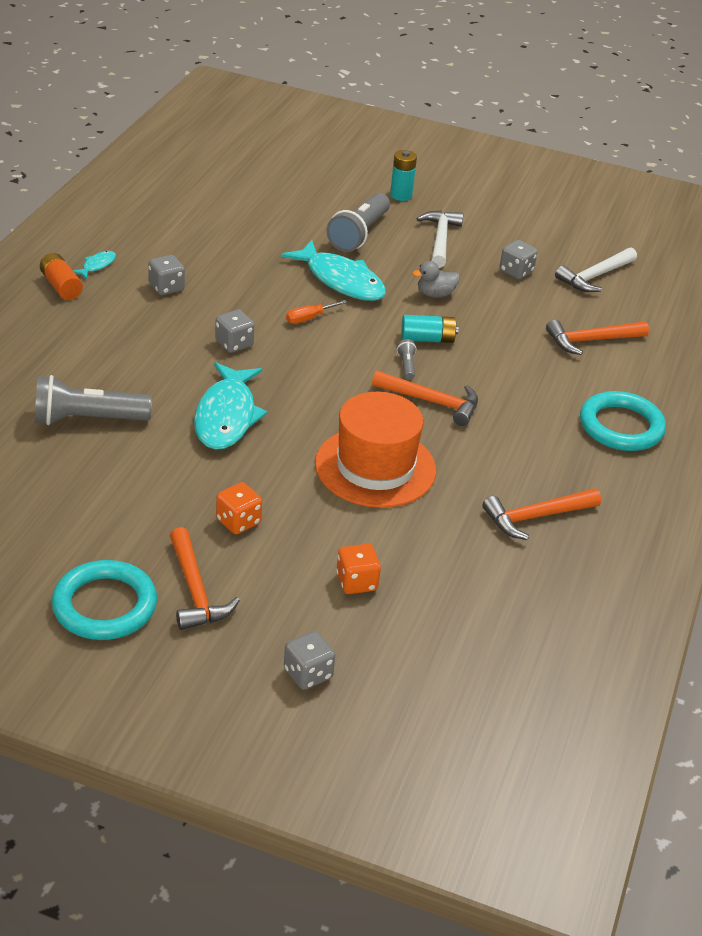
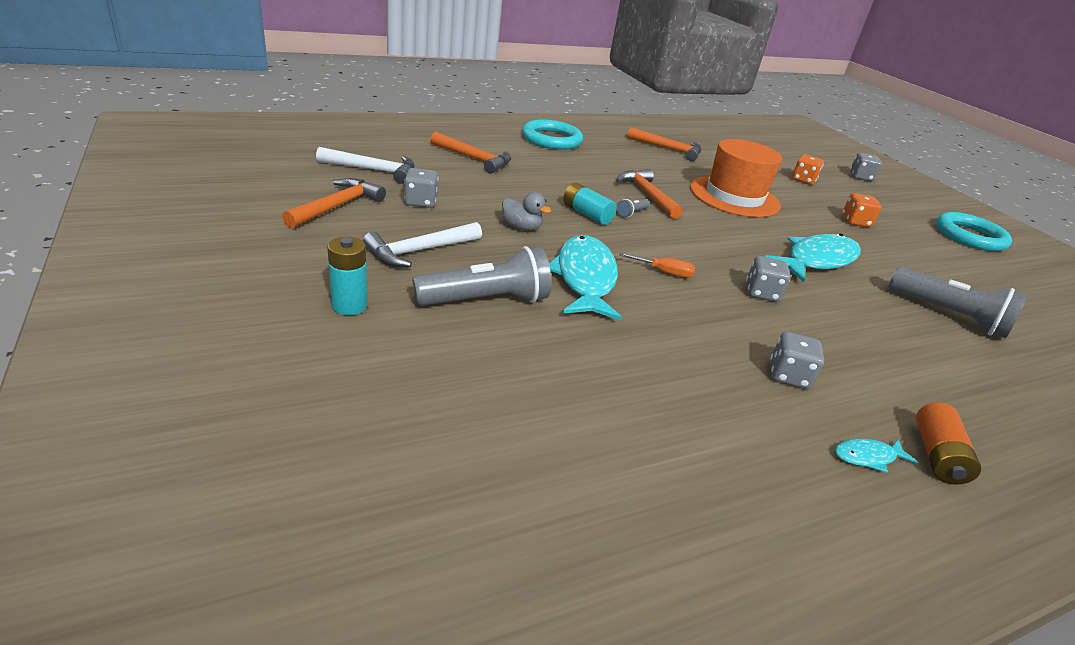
camera: 135 degrees left, 5 degrees down
(195, 591) = (905, 216): orange hammer -> orange hammer (338, 206)

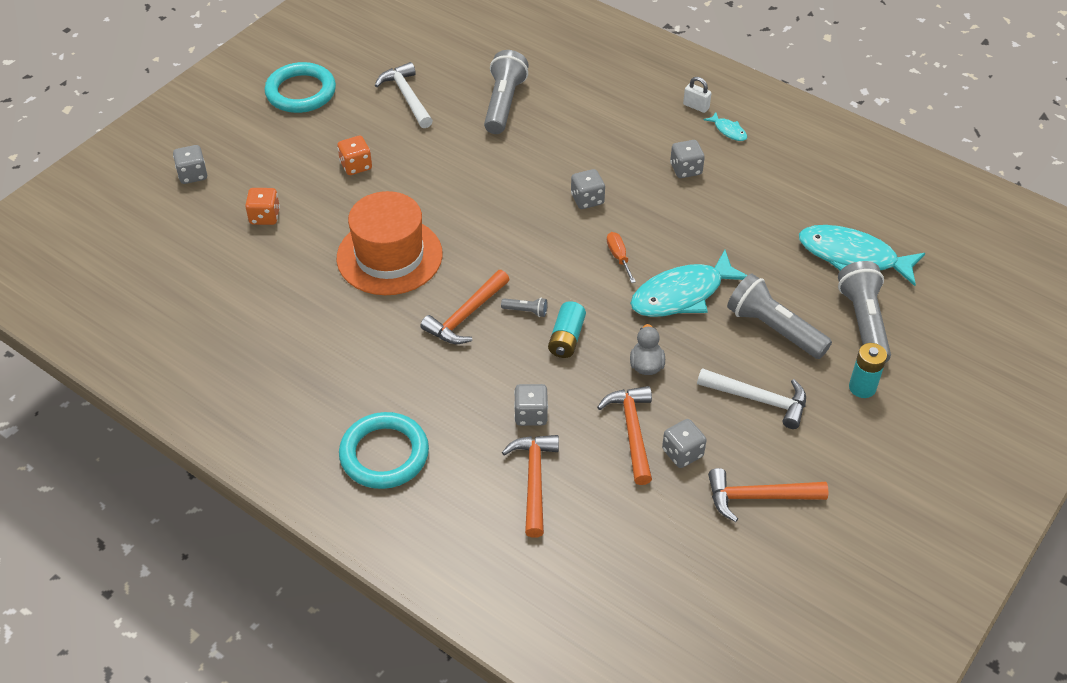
camera: 115 degrees left, 15 degrees up
(374, 170) = (662, 531): white hammer -> white hammer (407, 96)
(423, 359) = (863, 322): none -> grey flashlight
(528, 177) = (531, 414): none -> grey dice
(669, 149) = (287, 345): orange hammer -> orange hammer (632, 431)
(817, 260) = (484, 179): turquoise fish -> turquoise fish (853, 257)
(937, 455) = (696, 106): orange battery -> white padlock

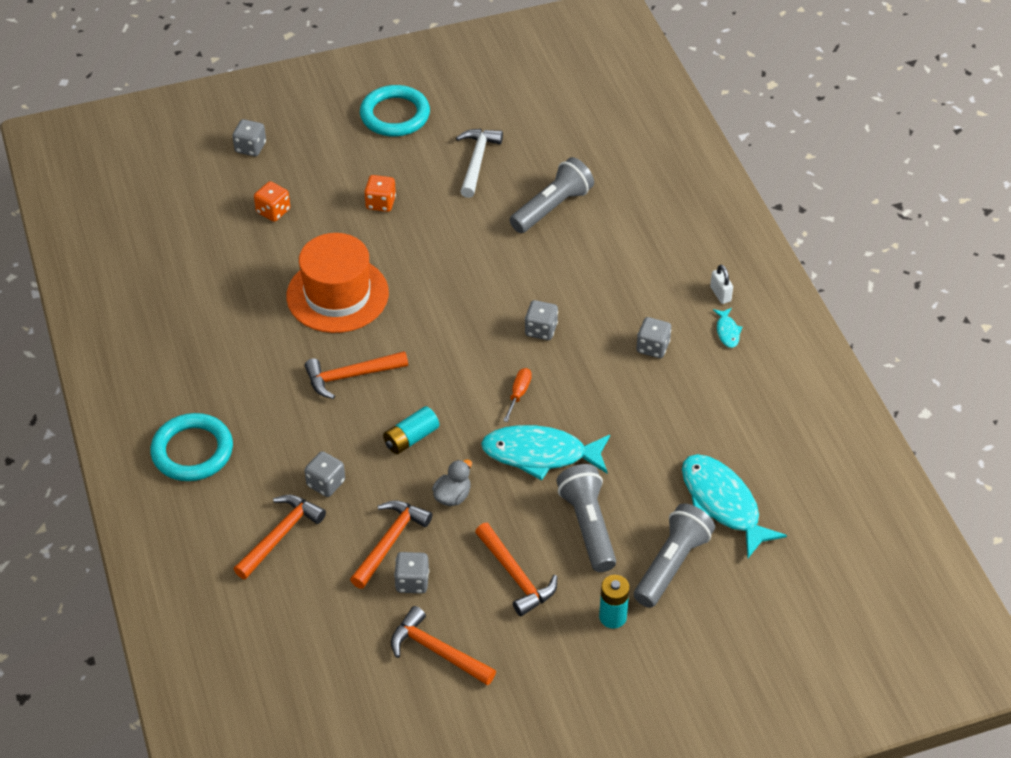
camera: 35 degrees right, 0 degrees up
(526, 311) = (400, 398): grey flashlight -> none
(759, 400) = (516, 576): white hammer -> orange hammer

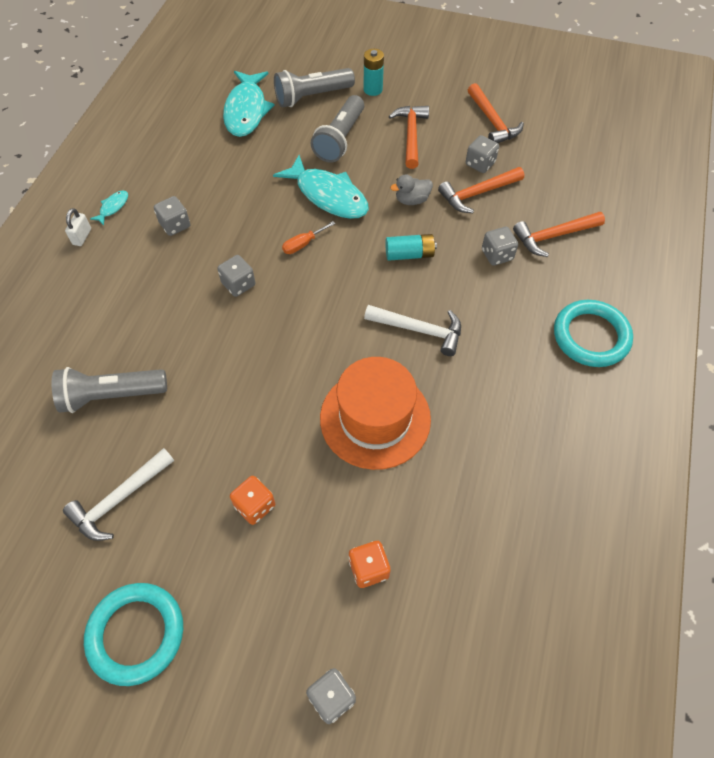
camera: 145 degrees left, 10 degrees up
(350, 376) = (420, 330): orange hammer -> white hammer

